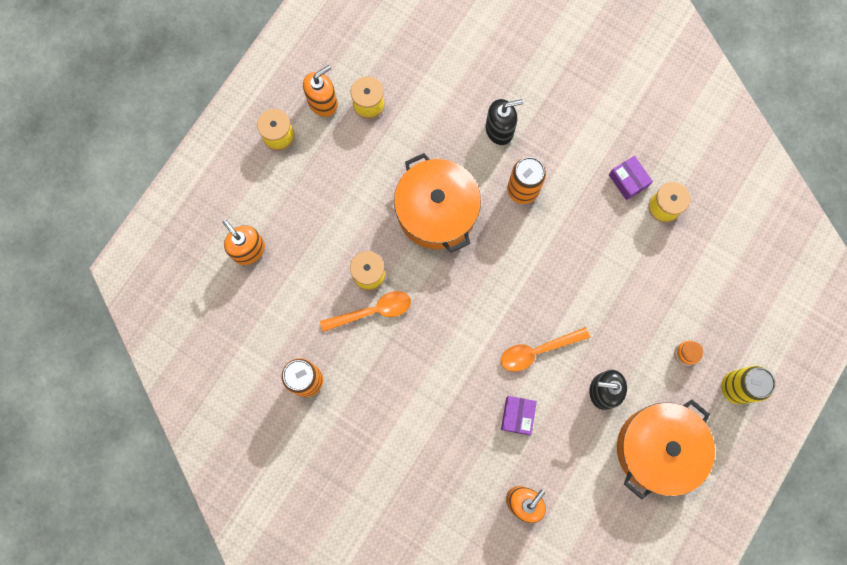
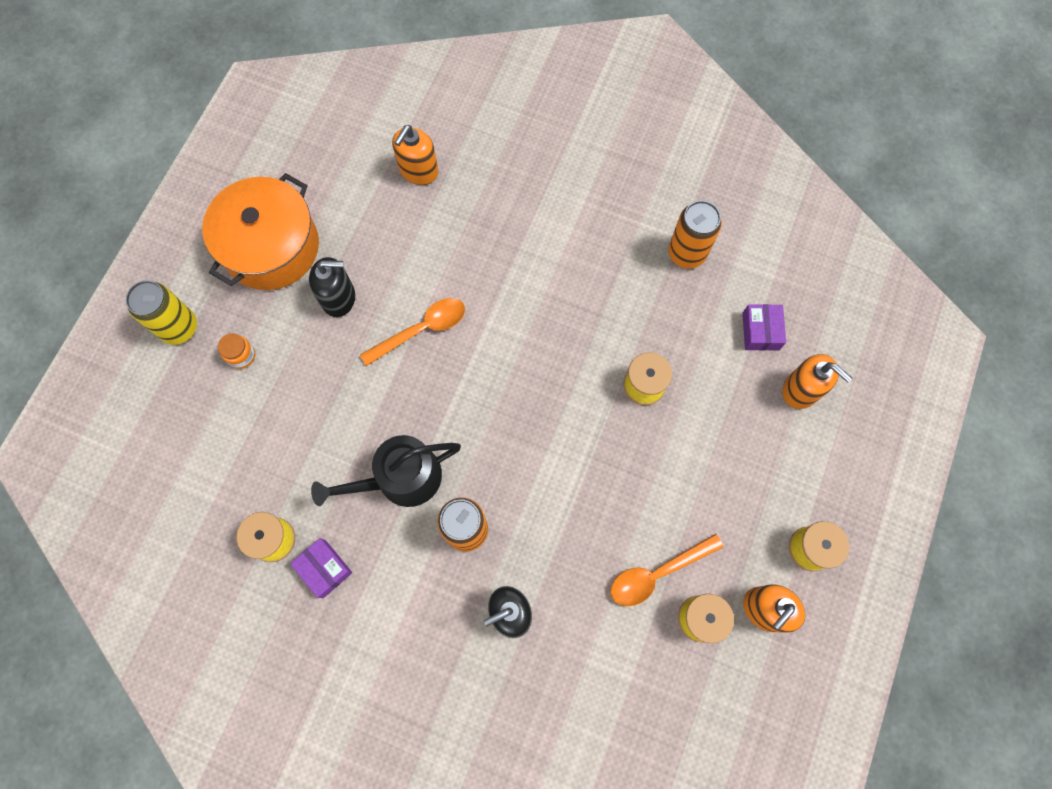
camera: 170 degrees right, 5 degrees down
(373, 311) = (628, 342): orange spoon -> orange spoon (657, 573)
(436, 211) = (575, 480): orange pot -> none
(517, 416) = (436, 255): purple box -> purple box (760, 331)
(567, 235) = (400, 478): none -> black watering can

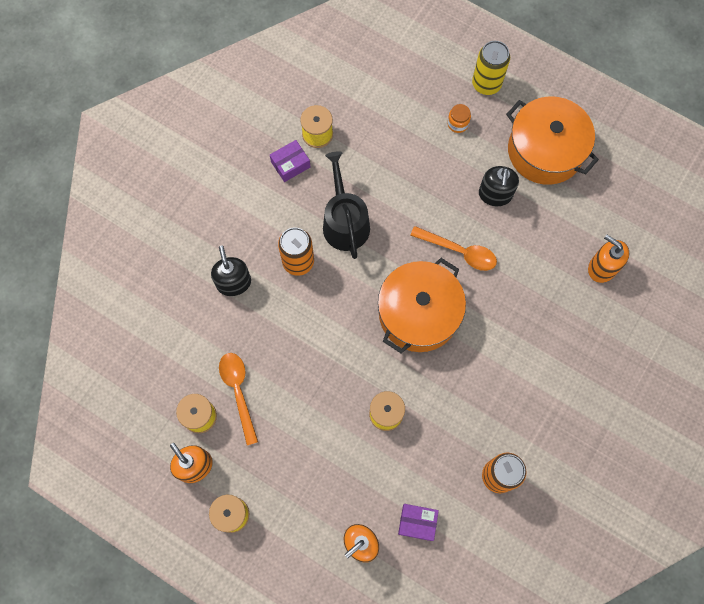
camera: 100 degrees right, 0 degrees up
(421, 330) = (459, 251): orange spoon -> orange spoon turned 45 degrees counterclockwise
(511, 366) = (418, 313): none -> orange pot

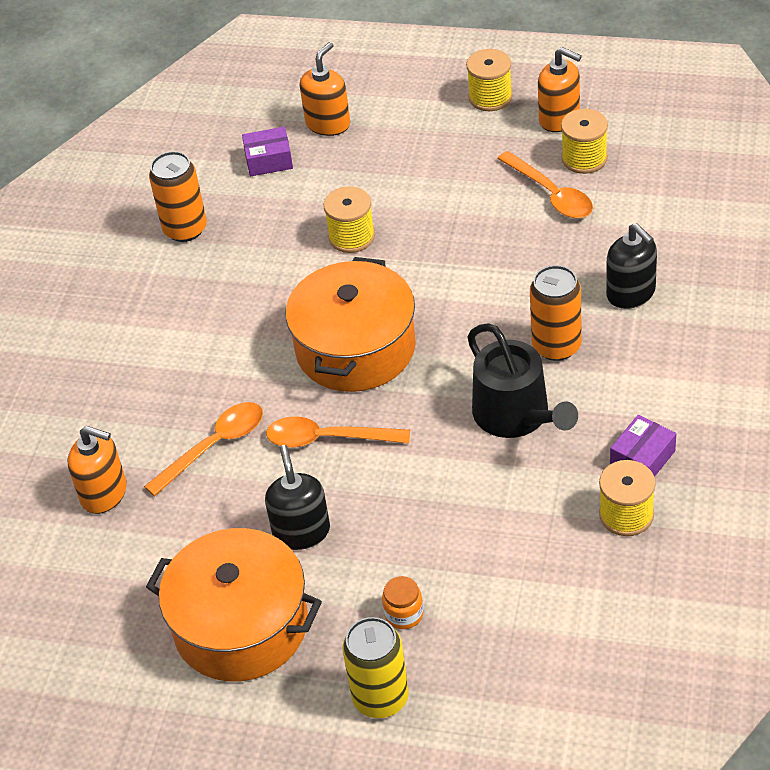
camera: 165 degrees right, 25 degrees down
(528, 274) = (214, 446): none -> orange spoon

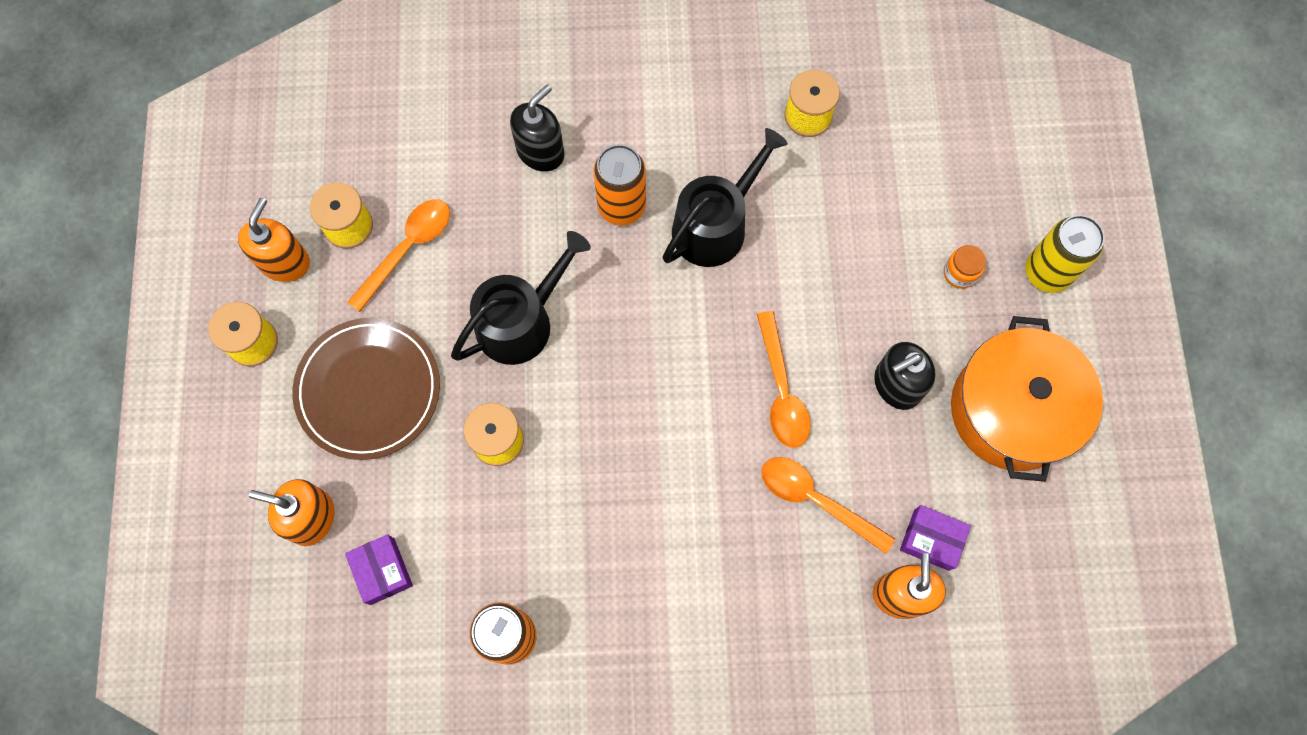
camera: 110 degrees left, 25 degrees up
(355, 348) = (659, 394): orange pot -> none
(425, 162) = (368, 390): none -> brown plate
(457, 262) = (521, 321): none -> black watering can
(642, 458) = (742, 112): purple box -> purple box (931, 540)

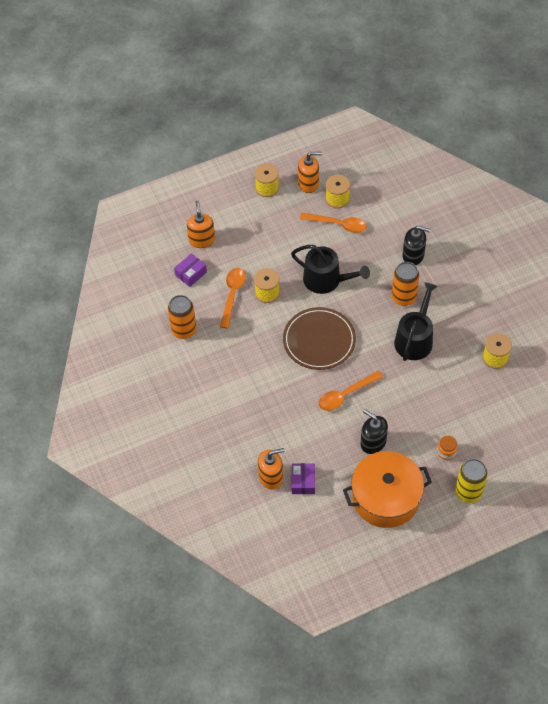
camera: 70 degrees right, 15 degrees down
(368, 390) = (266, 237): brown plate -> brown plate (319, 340)
(715, 225) = (415, 339): black watering can -> black watering can turned 90 degrees counterclockwise
(816, 500) = (299, 427): orange spoon -> orange spoon (232, 295)

